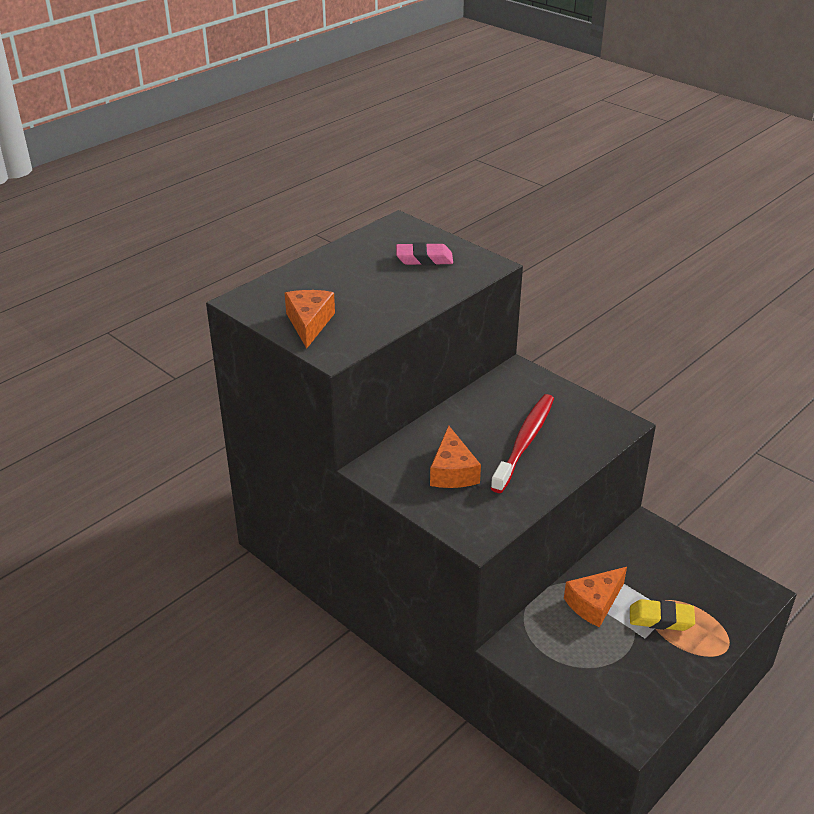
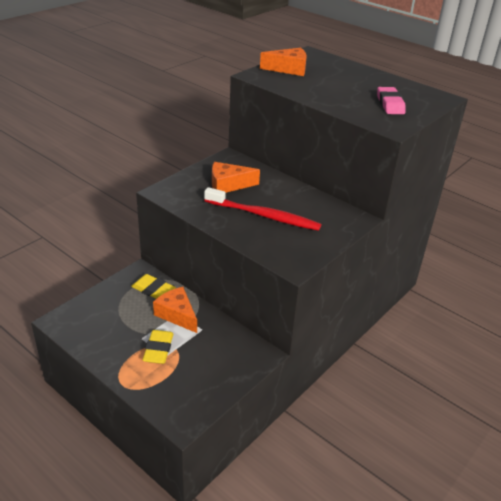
camera: 85 degrees right, 0 degrees up
(549, 630) = (153, 290): none -> yellow eraser

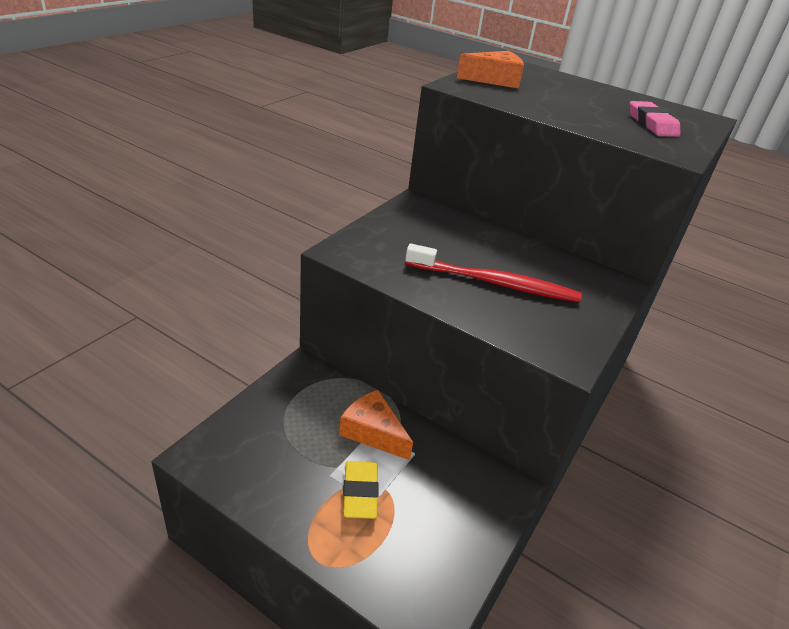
camera: 10 degrees left, 0 degrees up
(153, 290) = (329, 395): yellow eraser -> none
(228, 185) = (428, 240): orange cheese -> none

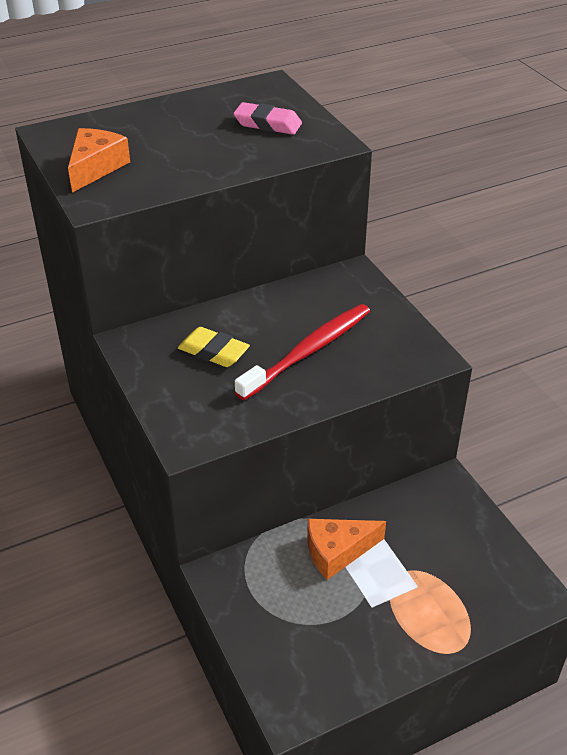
camera: 55 degrees left, 5 degrees up
(360, 493) = (402, 591): yellow eraser -> yellow eraser (213, 352)

